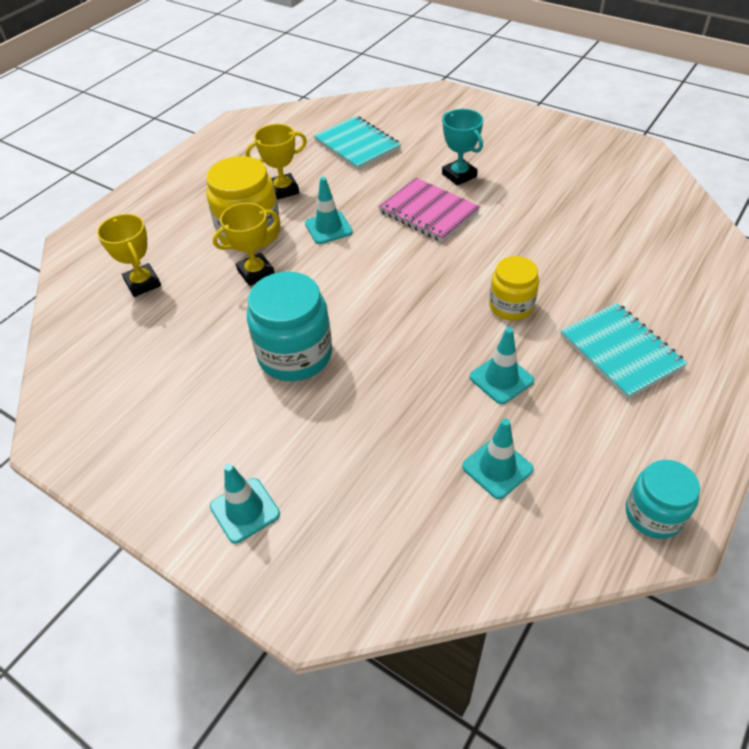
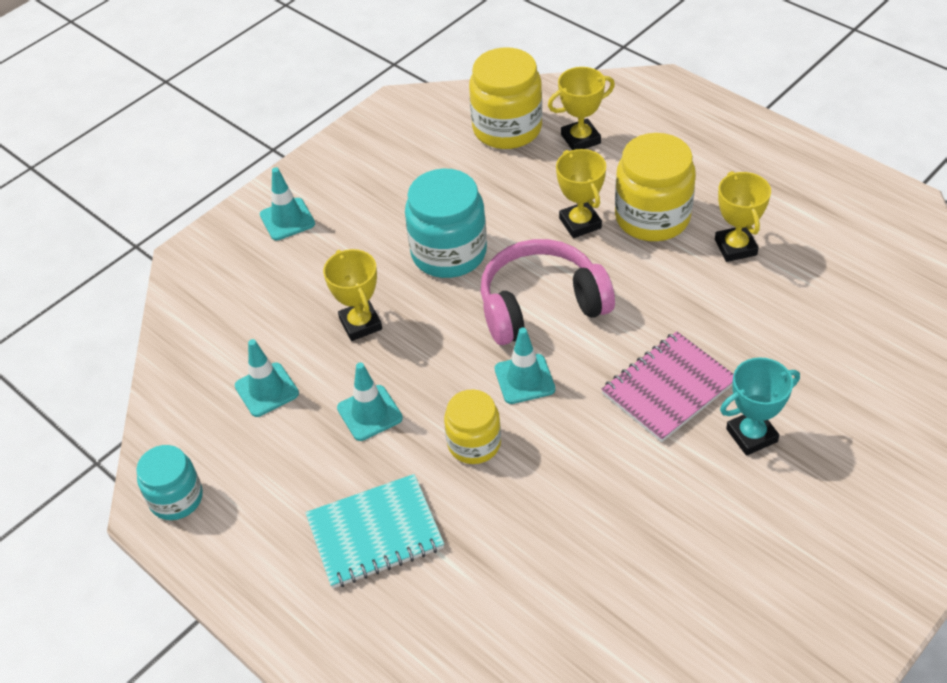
camera: 100 degrees right, 0 degrees up
(116, 337) = (507, 128): none -> yellow jar
(328, 228) = (650, 287): turquoise traffic cone -> turquoise traffic cone (524, 379)
(355, 285) = (541, 305): none -> pink headphones
(357, 145) = (839, 327): turquoise notebook -> none
(396, 406) = (360, 324): none -> yellow trophy

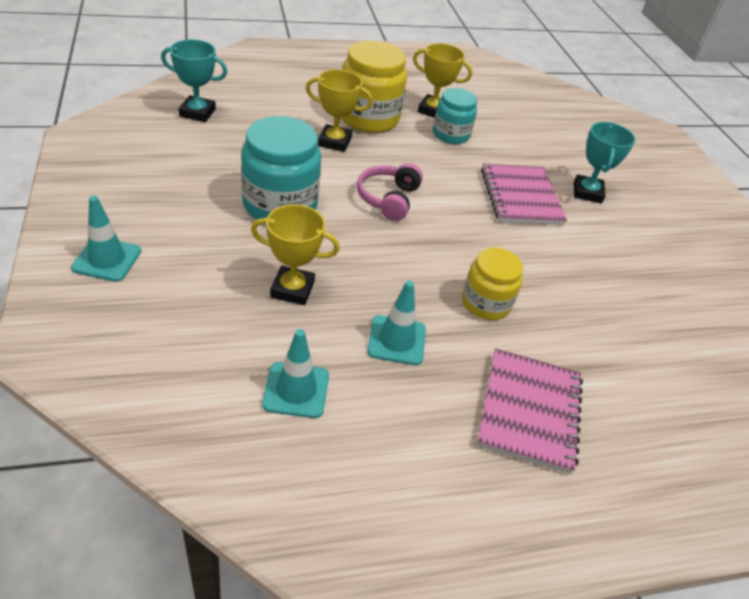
camera: 65 degrees left, 5 degrees down
(176, 498) = (361, 542): turquoise jar -> turquoise jar (451, 134)
(375, 533) = (529, 411): turquoise notebook -> pink notebook
(507, 128) = (197, 113): yellow jar -> turquoise trophy
(524, 379) = (449, 245): turquoise traffic cone -> none
(541, 305) = (388, 199): pink headphones -> pink headphones, size x0.61
(580, 139) = (258, 97): yellow trophy -> none

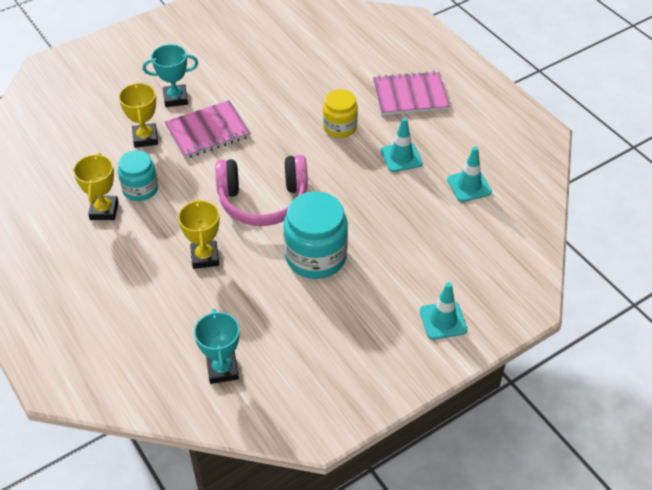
camera: 105 degrees left, 5 degrees up
(292, 289) = (396, 216): yellow trophy -> yellow trophy (145, 138)
(368, 118) = (148, 249): yellow jar -> none
(388, 199) = (263, 200): pink headphones -> pink headphones, size x1.65

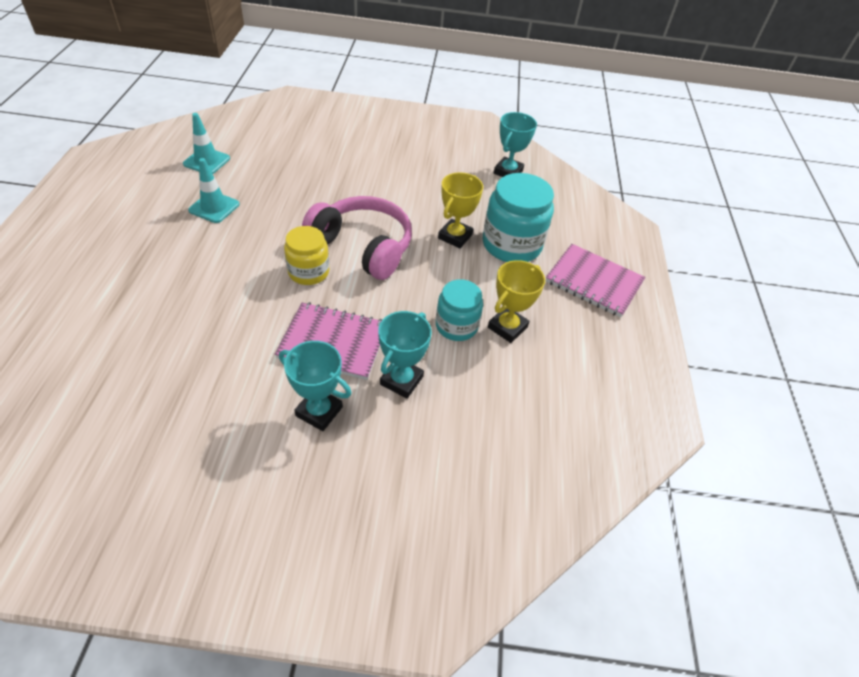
camera: 145 degrees left, 0 degrees up
(145, 138) = (401, 380): yellow trophy -> turquoise trophy
(316, 257) = (375, 189): turquoise jar -> turquoise jar (511, 245)
(339, 127) = (217, 262): yellow jar -> yellow jar (308, 272)
(410, 95) = (115, 247): pink notebook -> pink notebook (593, 282)
(443, 320) = (347, 118): turquoise traffic cone -> none

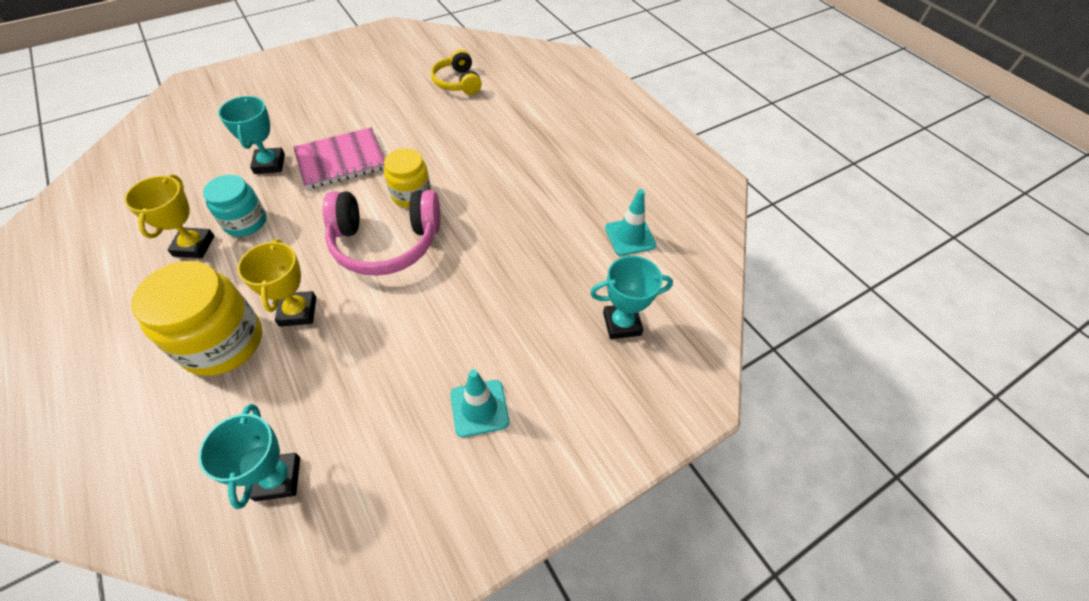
camera: 145 degrees right, 5 degrees up
(116, 376) = (457, 82): none -> yellow headphones
(214, 207) = (554, 199): turquoise traffic cone -> turquoise traffic cone (479, 408)
(319, 411) = (315, 123): turquoise trophy -> turquoise trophy (621, 324)
(511, 245) = (222, 342): turquoise jar -> yellow jar
(593, 282) = (99, 351): pink notebook -> none

